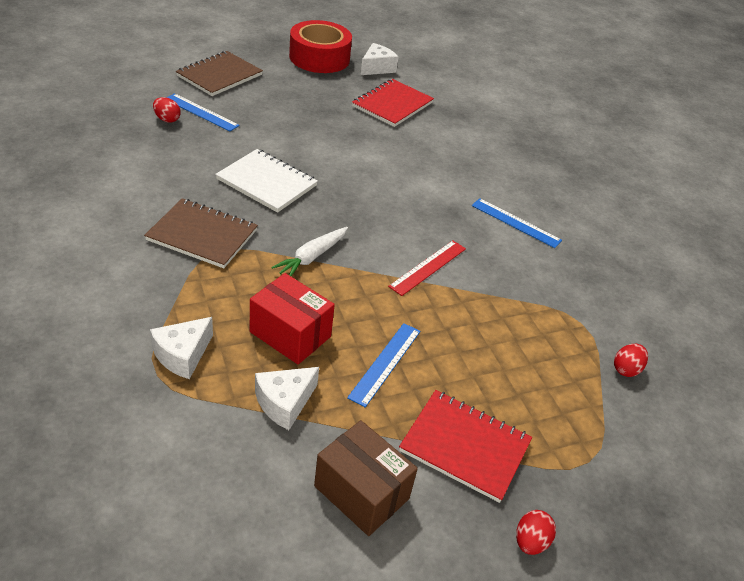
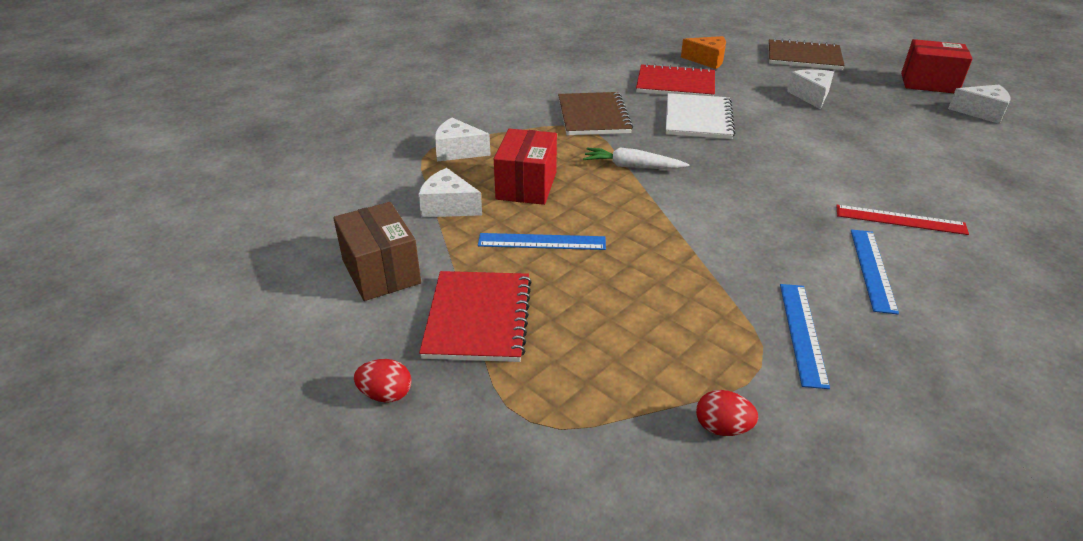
camera: 70 degrees right, 5 degrees down
(167, 119) = (707, 60): red egg -> orange cheese
(201, 112) = (740, 67): blue ruler -> blue ruler (802, 333)
(286, 112) = (811, 96): none -> white cheese
(319, 58) = (929, 83): red tape -> red box
(361, 492) = (381, 271): brown box -> brown box turned 45 degrees counterclockwise
(392, 105) = (935, 138): red notebook -> red notebook (675, 84)
(428, 267) = (705, 230): red ruler -> red ruler (900, 220)

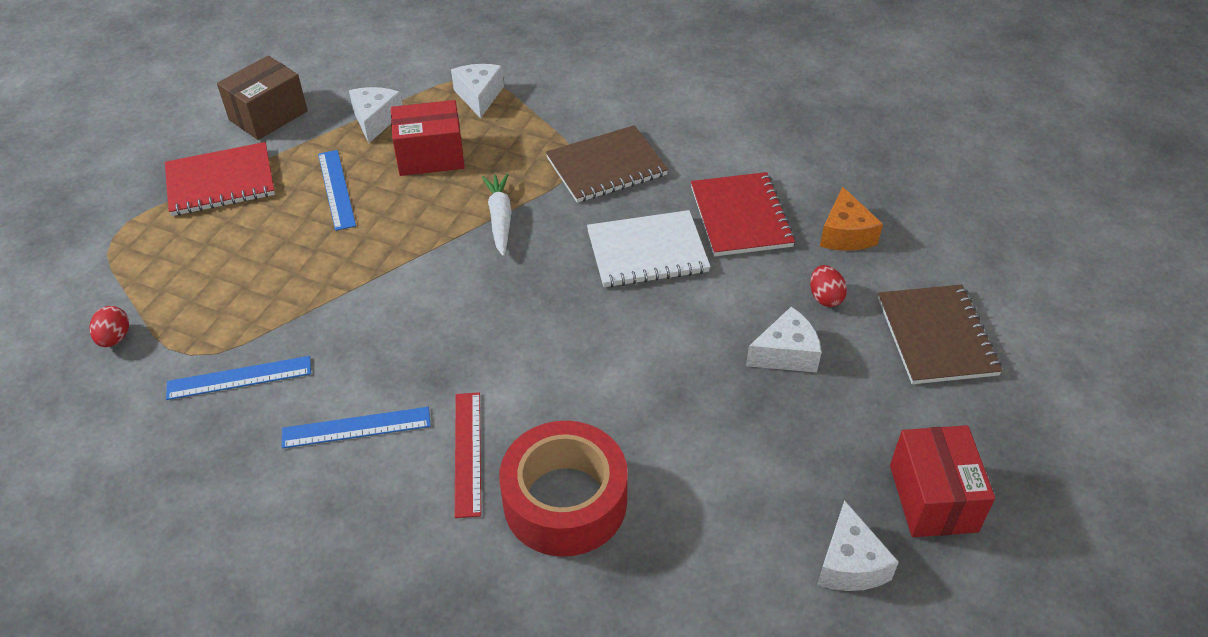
camera: 70 degrees right, 10 degrees up
(386, 394) = (130, 164): red egg -> red egg (825, 297)
(945, 188) = (565, 501): none -> red tape

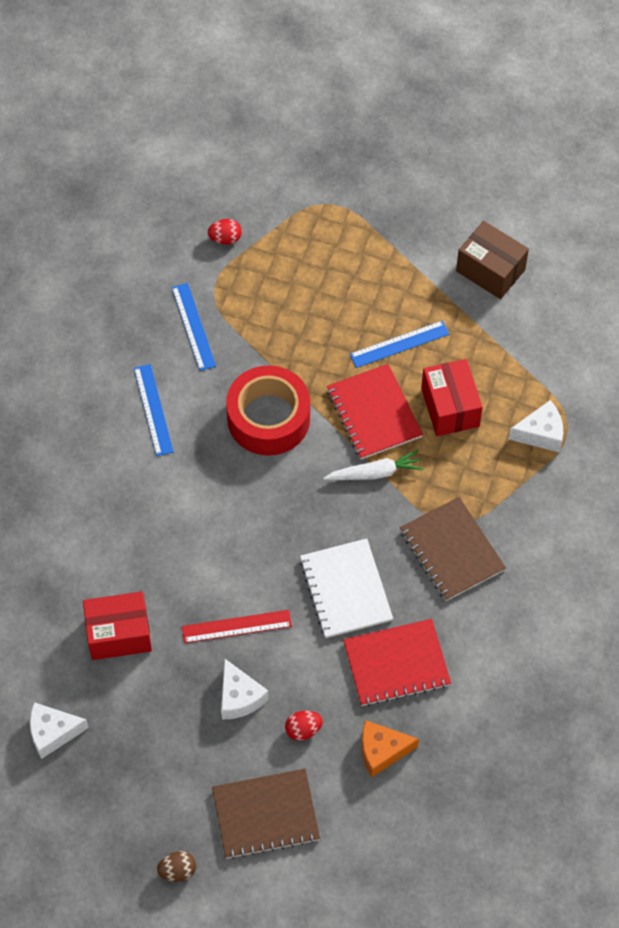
camera: 85 degrees right, 15 degrees up
(220, 182) = (399, 258): red notebook -> red notebook (374, 413)
(375, 120) = (494, 355): white cheese -> none
(467, 453) = (135, 483): red ruler -> red ruler (236, 626)
(565, 501) = (97, 549): red tape -> red tape (268, 418)
(933, 498) = (108, 794): red box -> red box (119, 634)
(1025, 425) = (177, 871): none -> brown egg

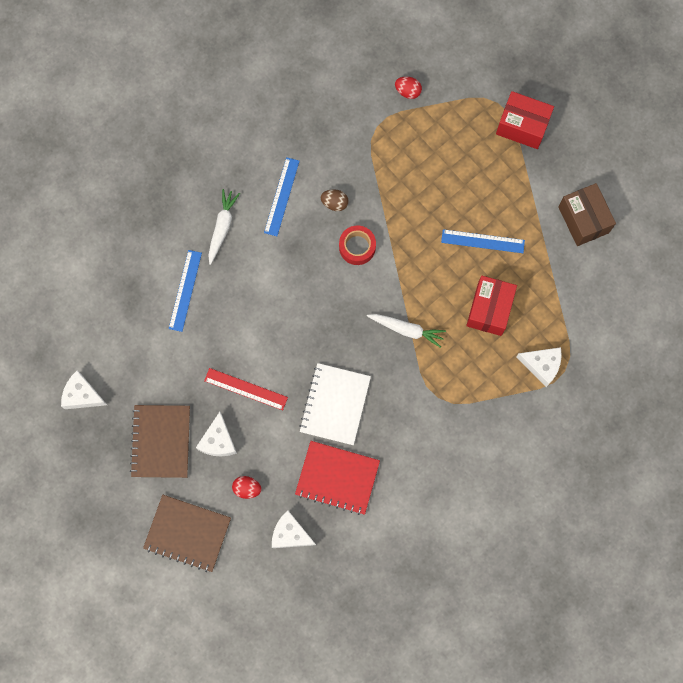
camera: 30 degrees right, 15 degrees up
(106, 474) = (222, 227): none -> white carrot
(119, 634) = (164, 349): red box -> red box (522, 126)
(177, 871) = (108, 538): brown egg -> brown egg (334, 203)
(193, 326) = (346, 148): blue ruler -> blue ruler (185, 290)
(268, 418) = (357, 247): red tape -> red tape, size x0.55
(374, 413) = (433, 284): red notebook -> none
(382, 751) = (290, 534): orange cheese -> white cheese
(452, 550) = (425, 417): brown notebook -> brown notebook (161, 441)

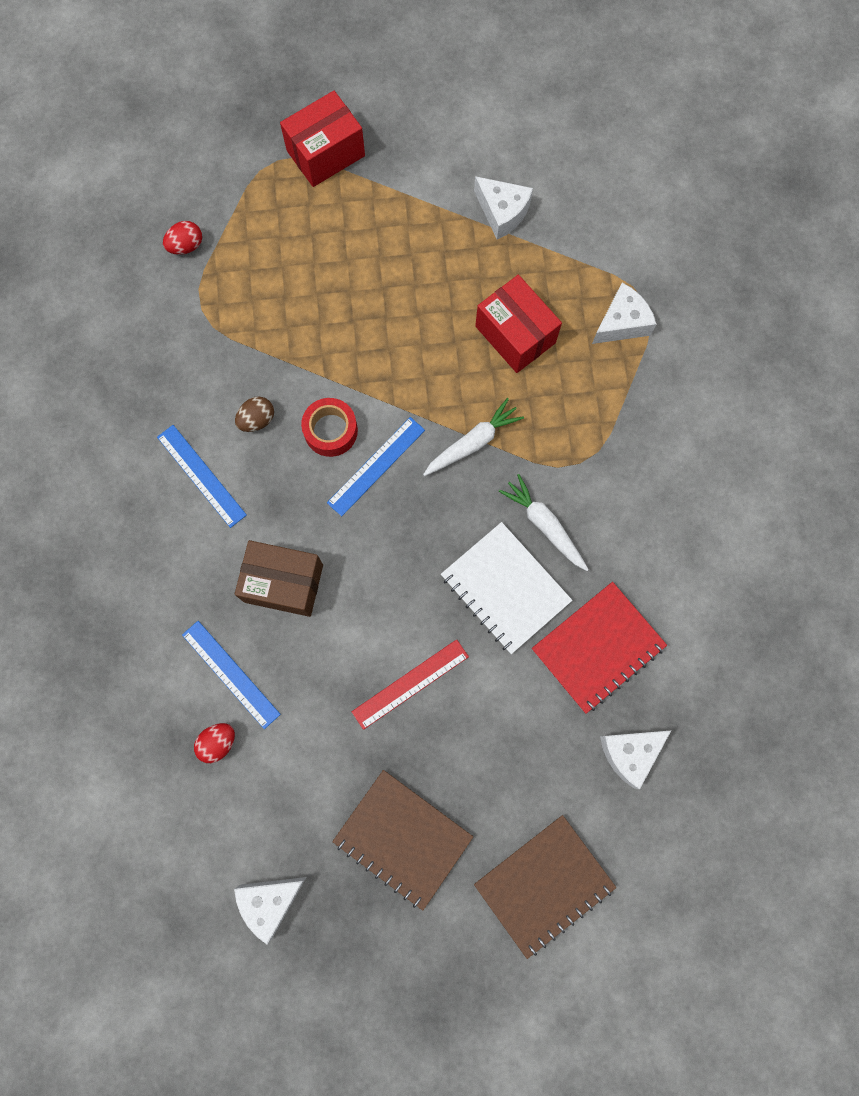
camera: 55 degrees left, 0 degrees up
(218, 441) = (452, 763): white cheese -> white cheese (502, 212)
(222, 227) = (185, 573): white carrot -> white carrot (544, 525)
(247, 488) = (537, 768): red egg -> red egg (218, 743)
(482, 241) = (429, 287): blue ruler -> blue ruler (376, 466)
(583, 219) = (483, 164): brown box -> brown box (283, 583)

